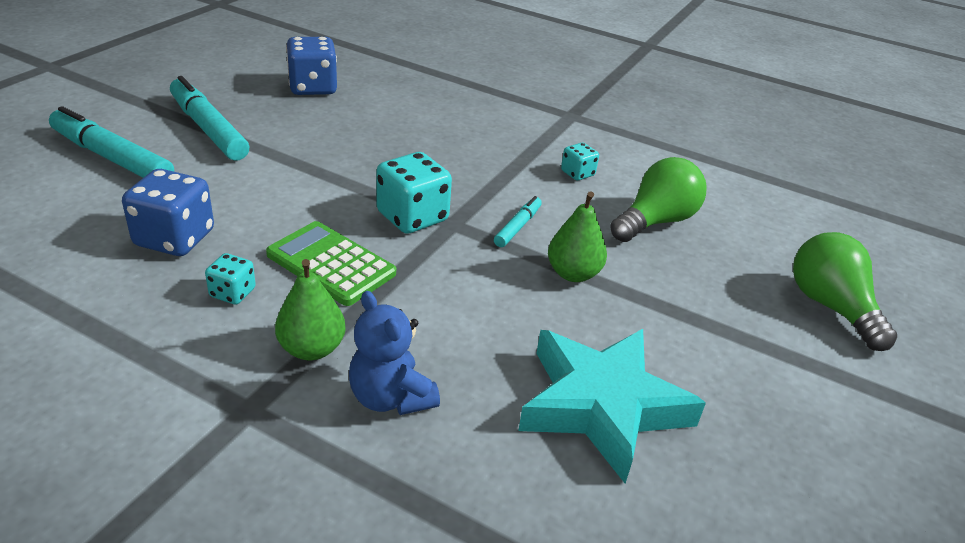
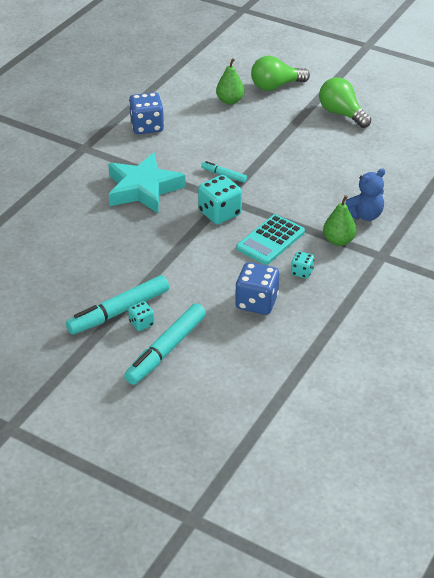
camera: 85 degrees left, 5 degrees up
(313, 87) = (46, 268): blue dice -> blue dice (147, 126)
(331, 264) = (270, 240): green calculator -> turquoise calculator
(573, 274) = (264, 159): green pear -> green pear (230, 101)
(577, 173) = (162, 150): turquoise dice -> turquoise dice (141, 323)
(602, 405) = (355, 158): turquoise star -> turquoise star (143, 189)
(656, 221) = (210, 127): green light bulb -> green light bulb (341, 114)

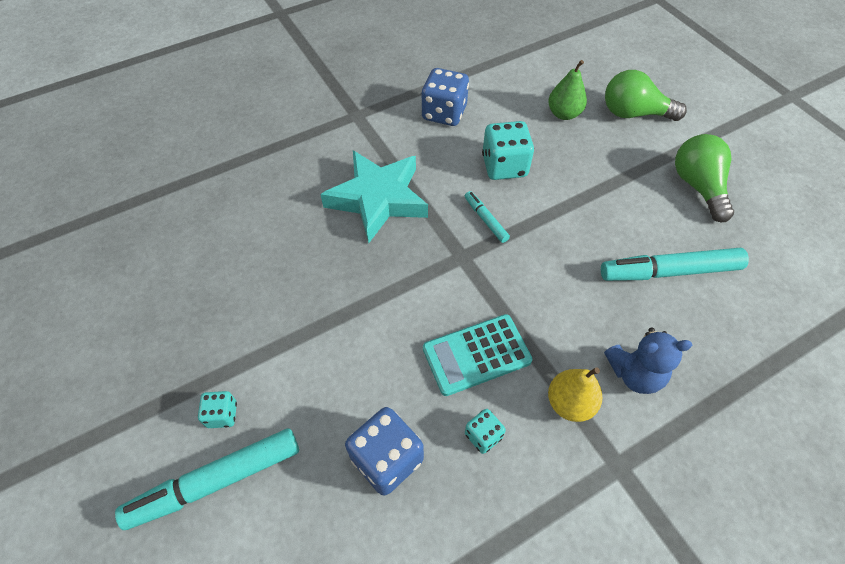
camera: 30 degrees right, 15 degrees up
(119, 311) = (212, 379): turquoise marker -> turquoise marker (669, 271)
(219, 213) = (441, 277): turquoise dice -> turquoise dice (504, 166)
(338, 241) = (570, 403): green pear -> yellow pear

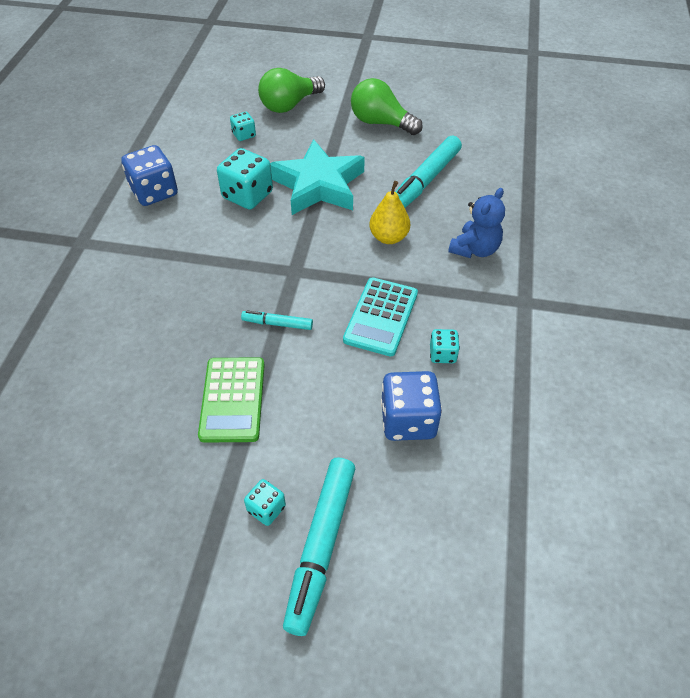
camera: 50 degrees left, 5 degrees down
(301, 314) = (233, 399): none -> green calculator
(378, 199) = (184, 284): turquoise star -> turquoise star (318, 185)
(485, 220) = (280, 237): turquoise marker -> turquoise marker (277, 324)
(564, 114) = (244, 135): green pear -> turquoise dice
(570, 403) = (463, 294): yellow pear -> yellow pear (389, 237)

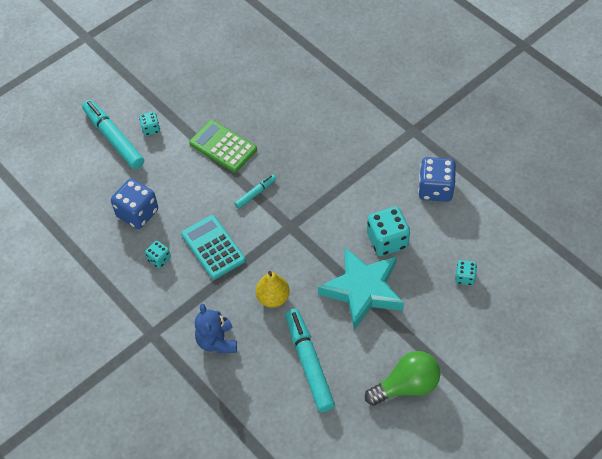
camera: 130 degrees right, 5 degrees up
(289, 105) = (484, 333): green light bulb -> none

